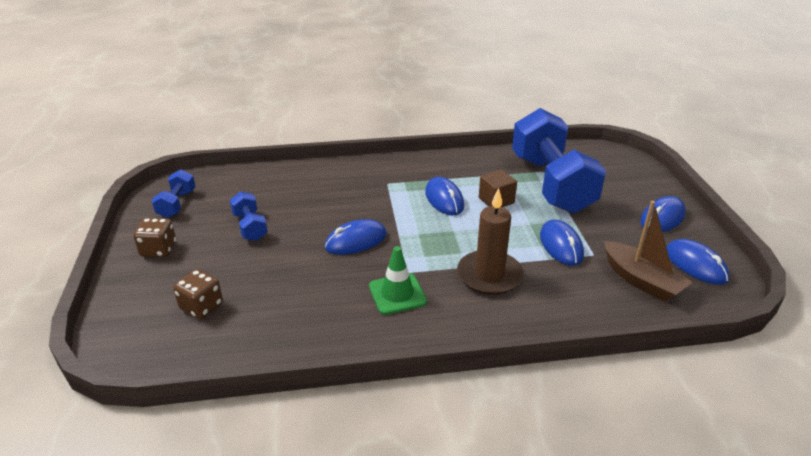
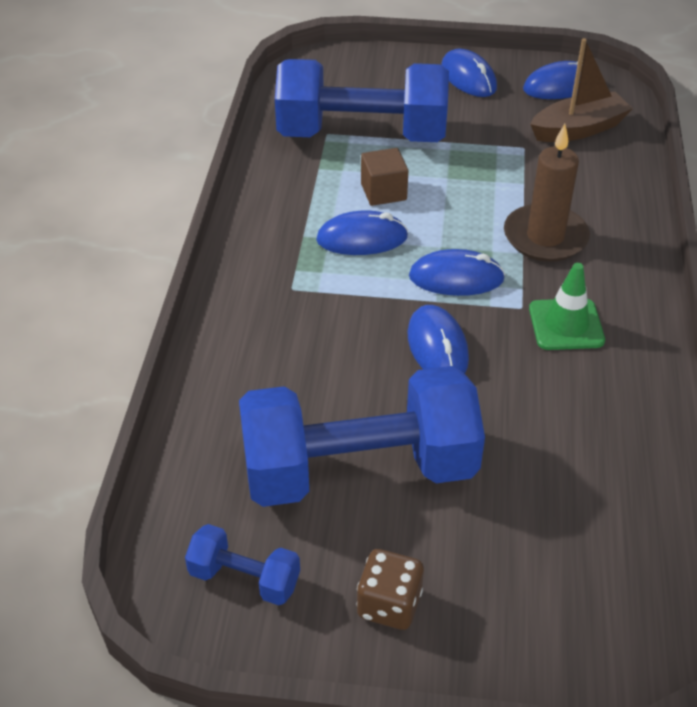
camera: 75 degrees left, 10 degrees up
(201, 306) = (556, 541): brown dice -> none
(250, 227) = (359, 470): blue dumbbell -> blue dumbbell, size x2.30
(561, 245) = (500, 166): blue mouse -> blue mouse (456, 278)

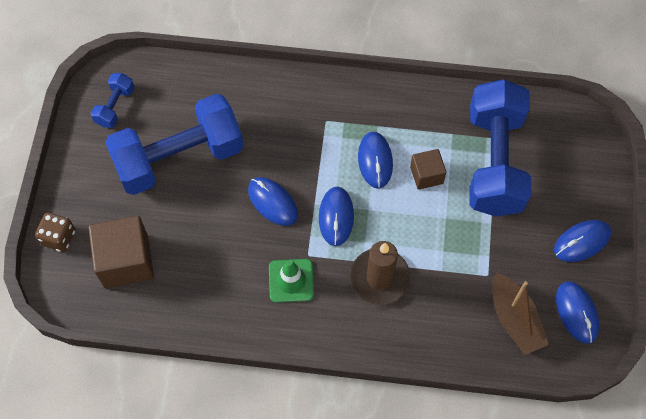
camera: 90 degrees right, 20 degrees up
(359, 470) = (179, 158): blue dumbbell -> blue dumbbell turned 75 degrees clockwise
(389, 604) = (94, 171): brown dice -> brown dice (59, 237)
(437, 347) = (272, 202): blue mouse -> blue mouse turned 60 degrees clockwise
(570, 538) = (126, 261): none -> brown cube

